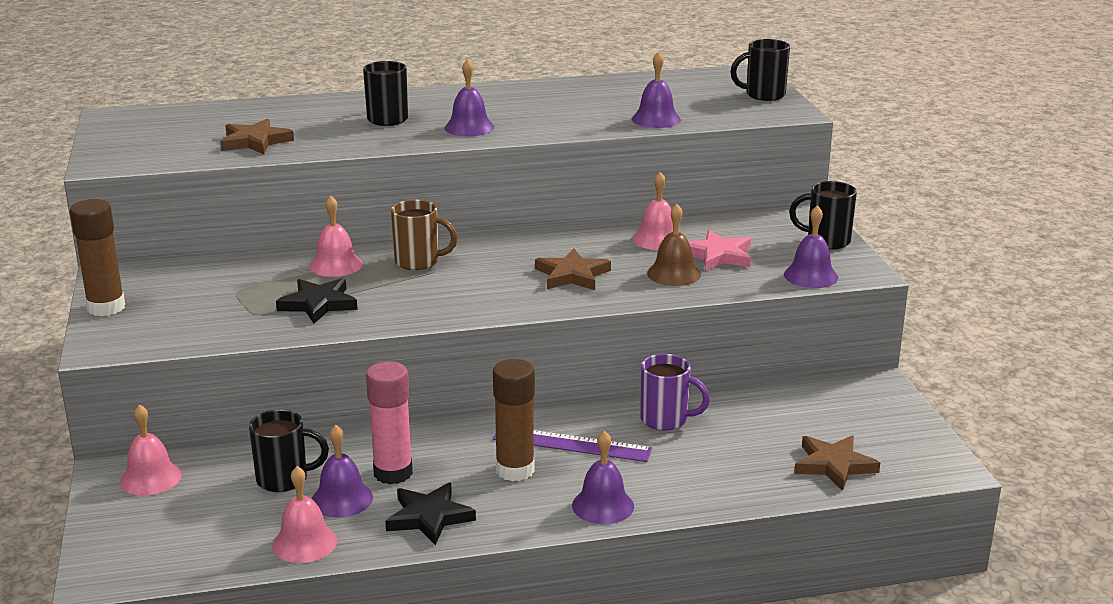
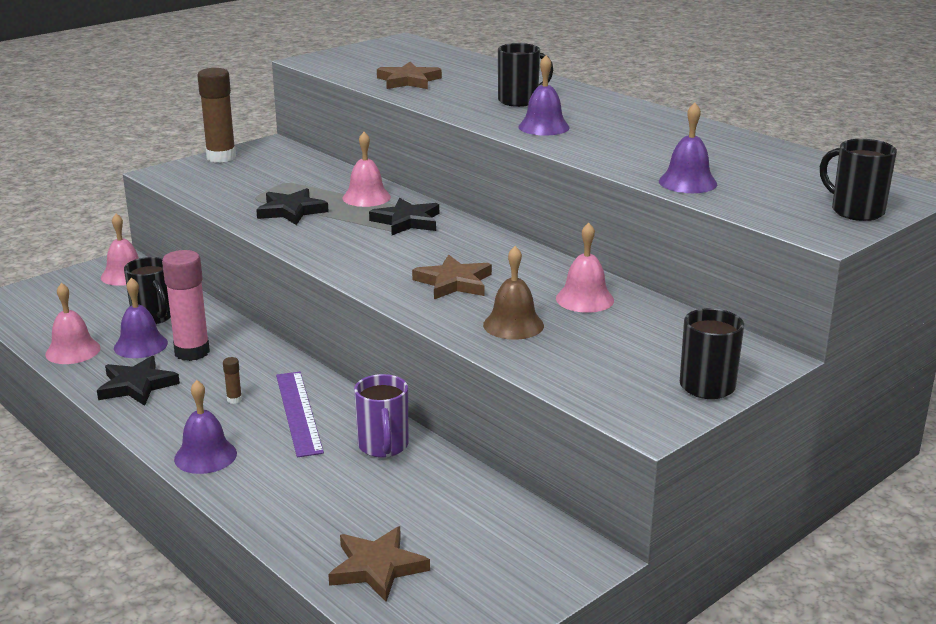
camera: 60 degrees right, 0 degrees up
(419, 262) = (407, 221): brown mug -> black star
(515, 470) = (234, 399): brown glue stick -> brown glue stick, size x0.40
(718, 255) = (586, 336): pink star -> none
(811, 276) = (599, 395): purple bell -> none

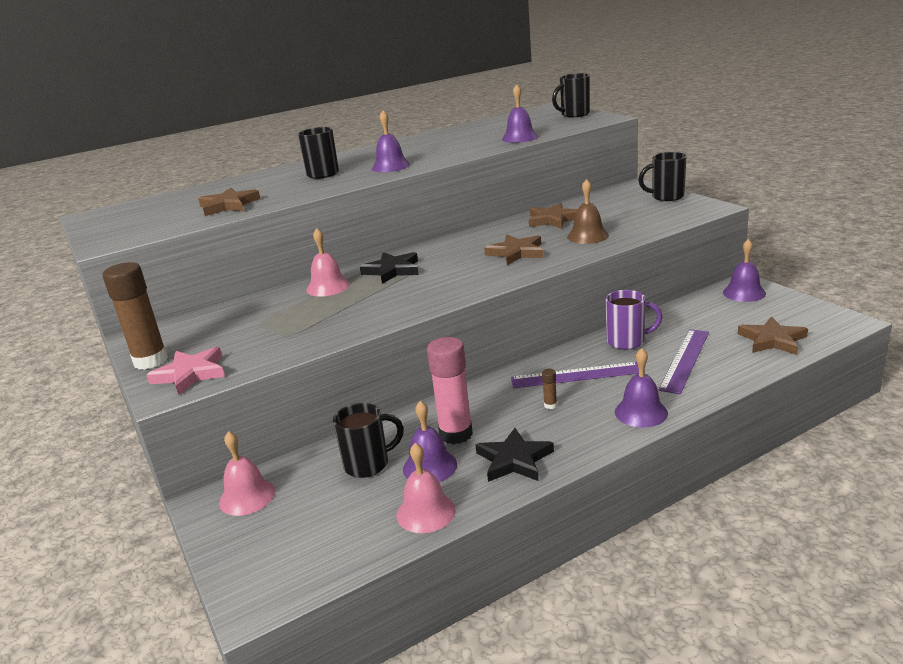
camera: 75 degrees left, 0 degrees up
(190, 175) = (191, 374): none -> pink star
(291, 211) = (337, 315): black star -> none
(326, 490) = (685, 360): none -> purple ruler
(550, 554) = (744, 293): none -> purple bell
(584, 299) = (553, 220): pink bell -> brown star

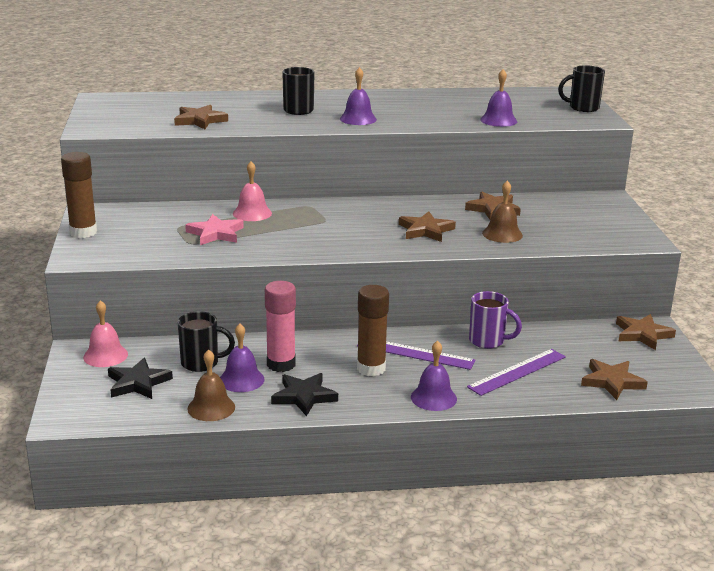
camera: 20 degrees right, 0 degrees up
(191, 374) = (101, 251): pink star -> pink star (215, 233)
(392, 270) = (313, 214): black star -> black star (138, 383)
(426, 512) = (211, 407): pink bell -> brown bell
(550, 405) = (371, 368): brown glue stick -> brown glue stick, size x2.49
(666, 197) = (621, 218): black mug -> none
(744, 293) = (642, 334): purple bell -> brown star

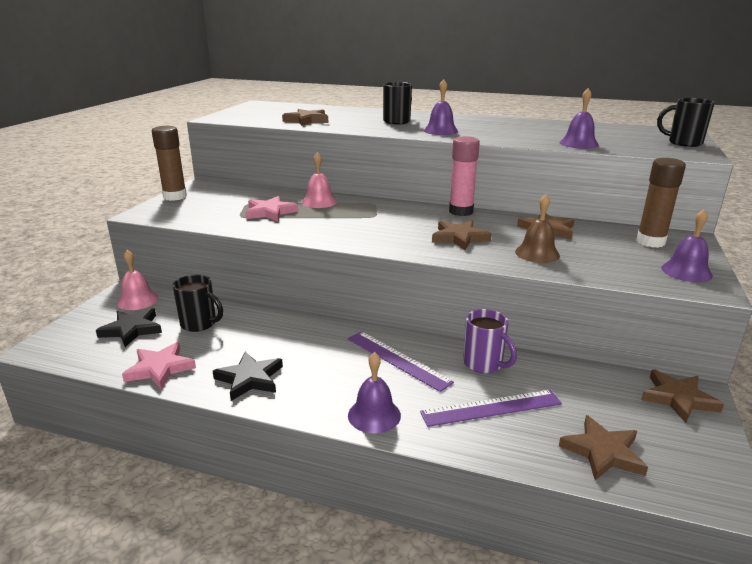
camera: 25 degrees right, 0 degrees up
(211, 407) = (160, 368): brown bell -> pink star
(241, 380) = (214, 347): purple bell -> purple bell (686, 271)
(281, 364) = (263, 341): pink glue stick -> pink glue stick (461, 212)
(371, 368) = (340, 365): brown glue stick -> brown glue stick (650, 242)

